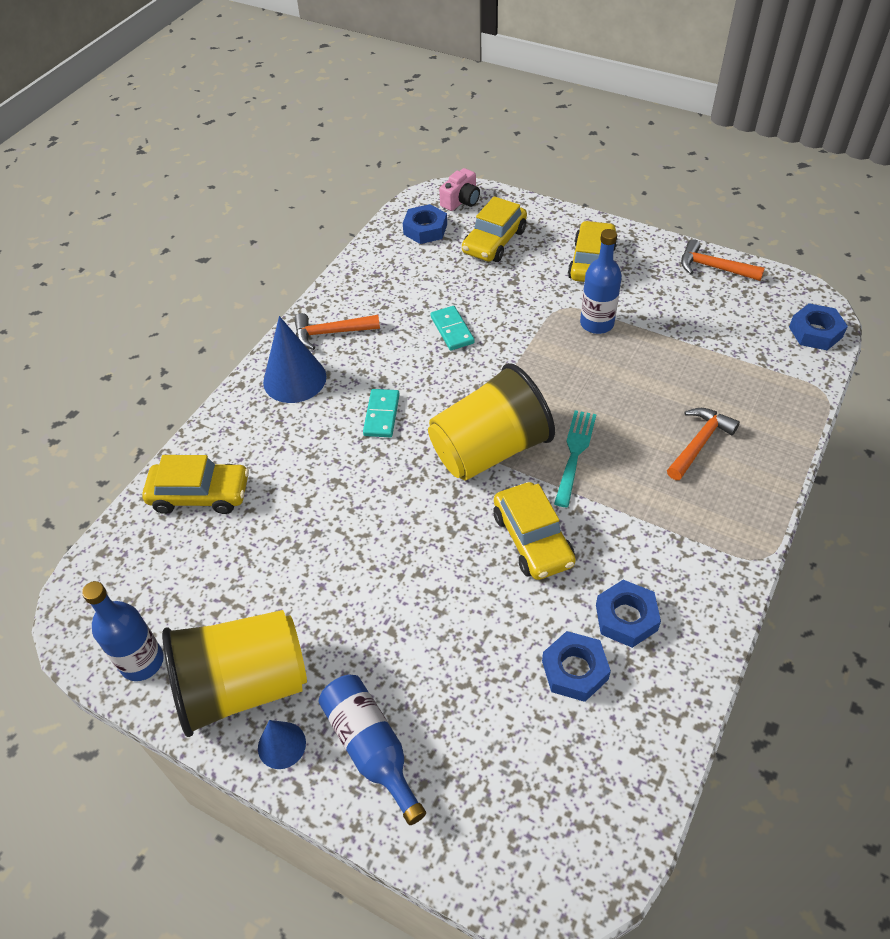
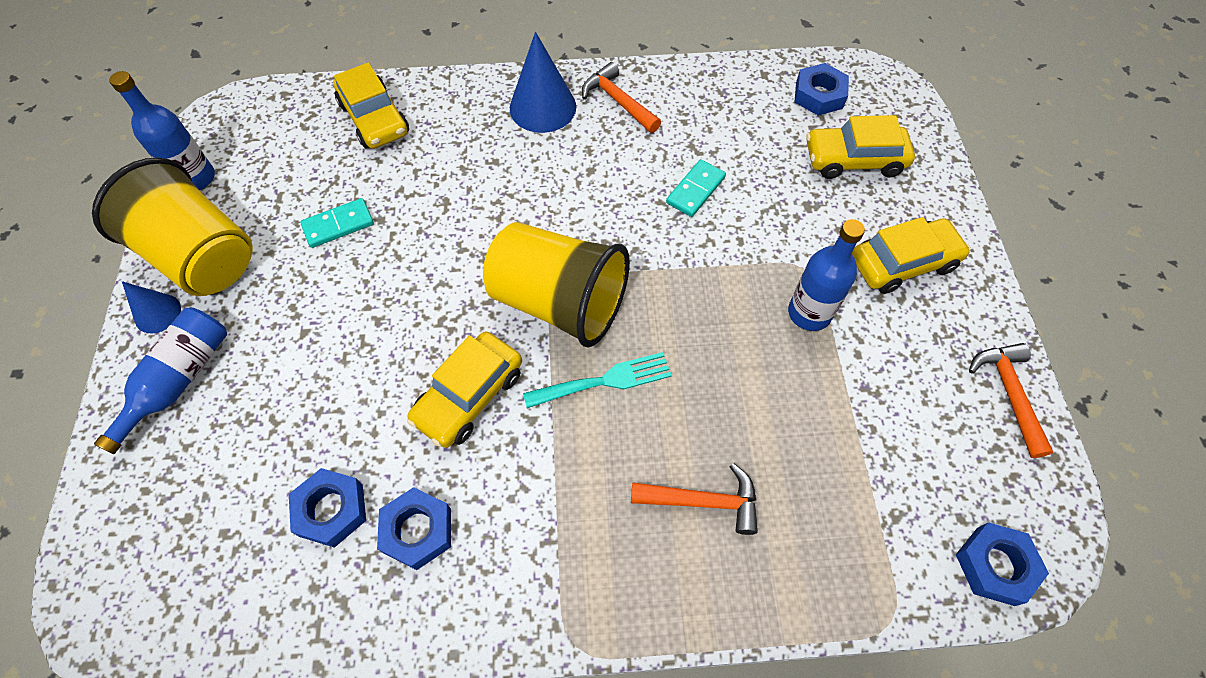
camera: 55 degrees right, 10 degrees up
(381, 415) = (544, 193): turquoise domino -> turquoise domino (338, 225)
(461, 201) = (889, 101): pink camera -> none

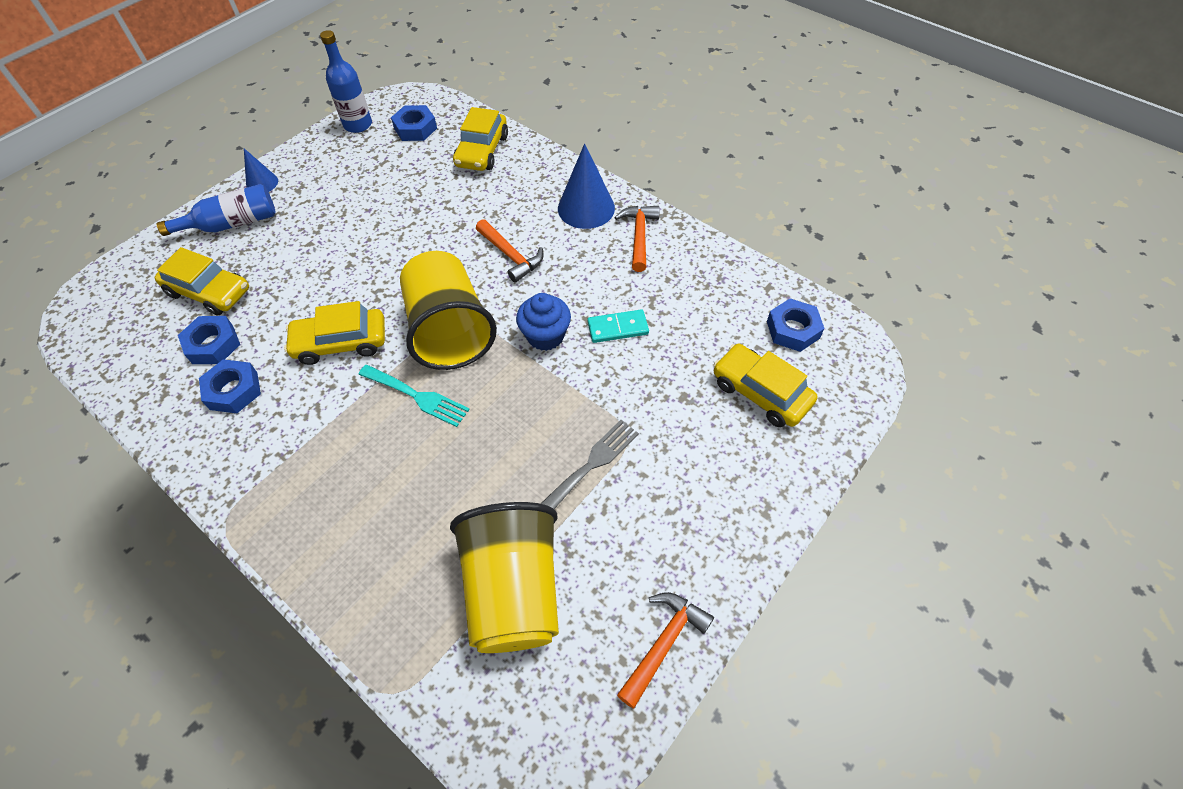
camera: 45 degrees right, 5 degrees down
(201, 256) = (313, 168): yellow cup -> yellow cup (514, 590)
(338, 225) = (392, 198): turquoise domino -> none
(646, 241) = (545, 336): none -> blue cupcake
(703, 501) = (382, 514): orange hammer -> orange hammer (511, 256)
(809, 313) = (591, 464): blue bottle -> grey fork
(903, 263) = (703, 489): yellow car -> yellow car (209, 292)
(995, 565) = (500, 735): blue nut -> blue nut (415, 128)

